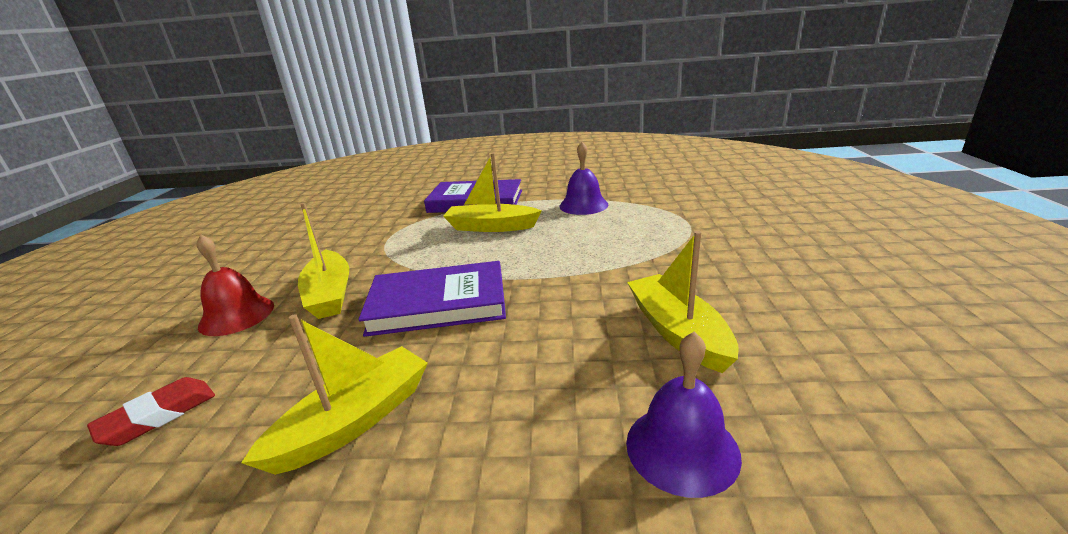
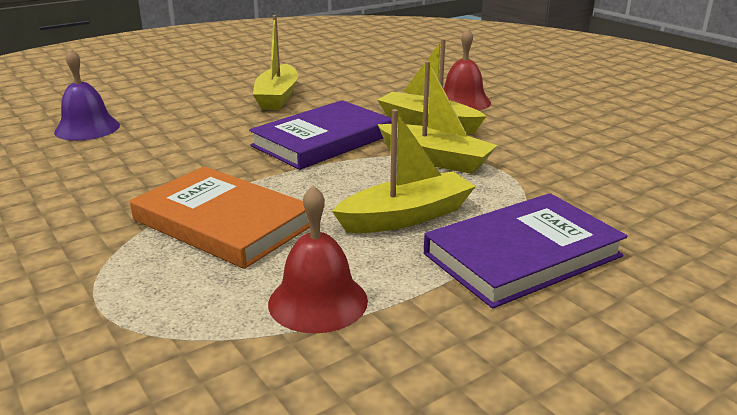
camera: 140 degrees right, 0 degrees up
(158, 416) = (383, 77): red eraser -> none
(583, 205) = (318, 301): purple bell -> red bell
(595, 249) = (223, 222): none -> orange book
(677, 331) = (97, 171): yellow boat -> yellow boat (435, 159)

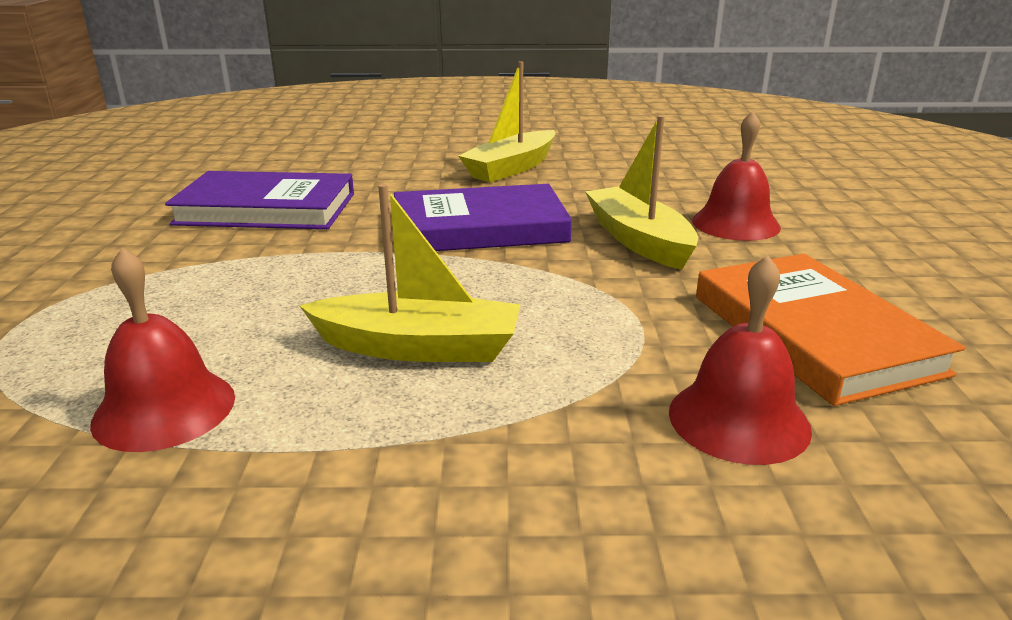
camera: 35 degrees right, 0 degrees up
(87, 128) = (288, 160): purple bell -> none
(223, 222) = (235, 286): orange book -> orange book (813, 333)
(435, 159) = (574, 288): yellow boat -> none
(522, 255) = (474, 457): purple book -> purple book (266, 209)
(601, 196) = (738, 420): none -> red bell

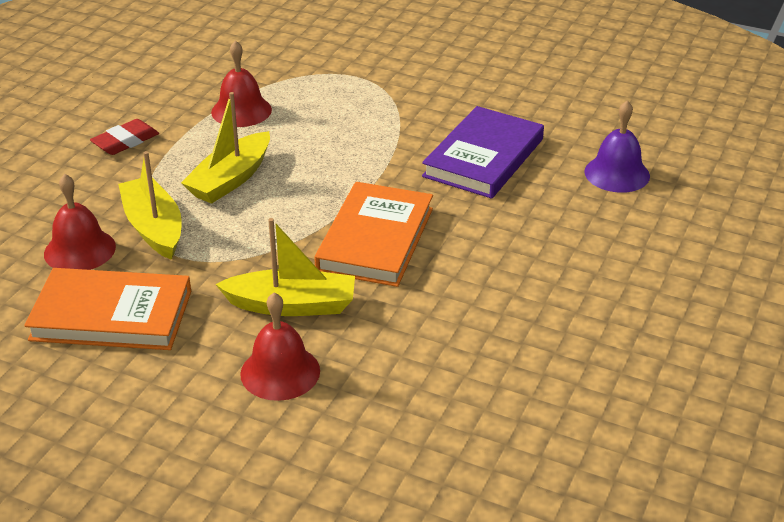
camera: 115 degrees right, 10 degrees up
(273, 159) = (617, 173): none -> purple bell
(350, 525) = (125, 141): none -> red eraser
(479, 227) = (375, 239): purple book -> orange book
(511, 168) = (510, 297): yellow boat -> yellow boat (154, 228)

